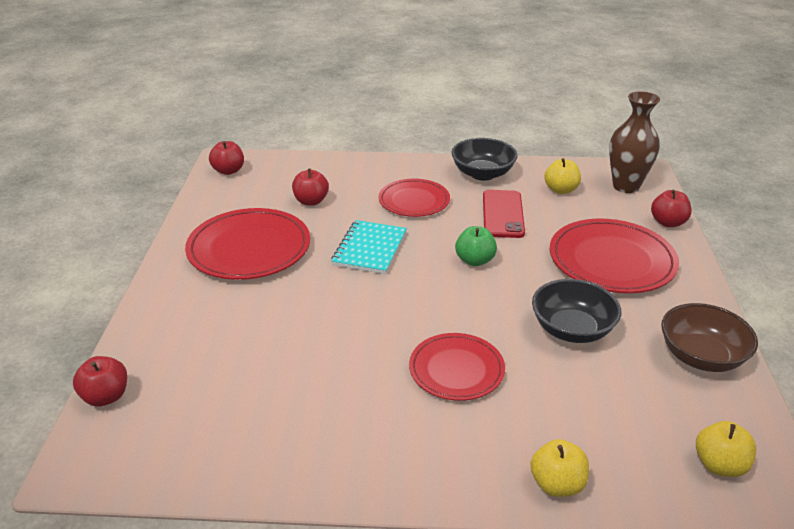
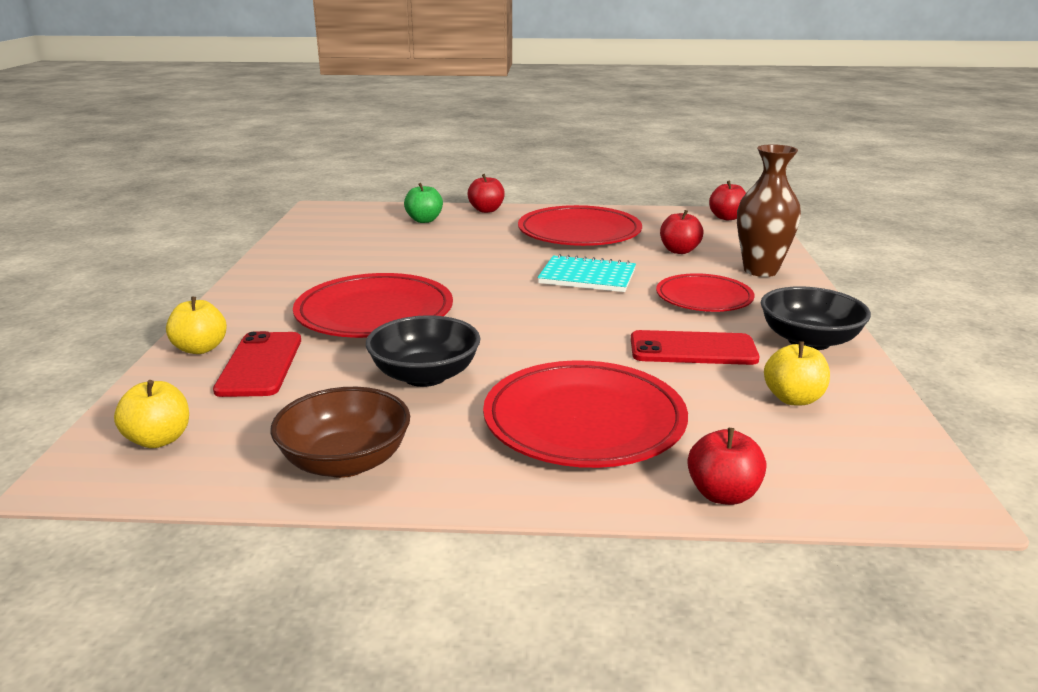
camera: 90 degrees right, 10 degrees down
(106, 397) = (386, 208): red apple -> red apple (486, 210)
(456, 370) = (374, 313): red plate -> red plate, size x1.57
(475, 260) = (571, 327): green apple -> green apple (424, 220)
(579, 430) = (260, 365): none -> red phone
(626, 186) = (847, 466): brown vase -> brown vase (760, 270)

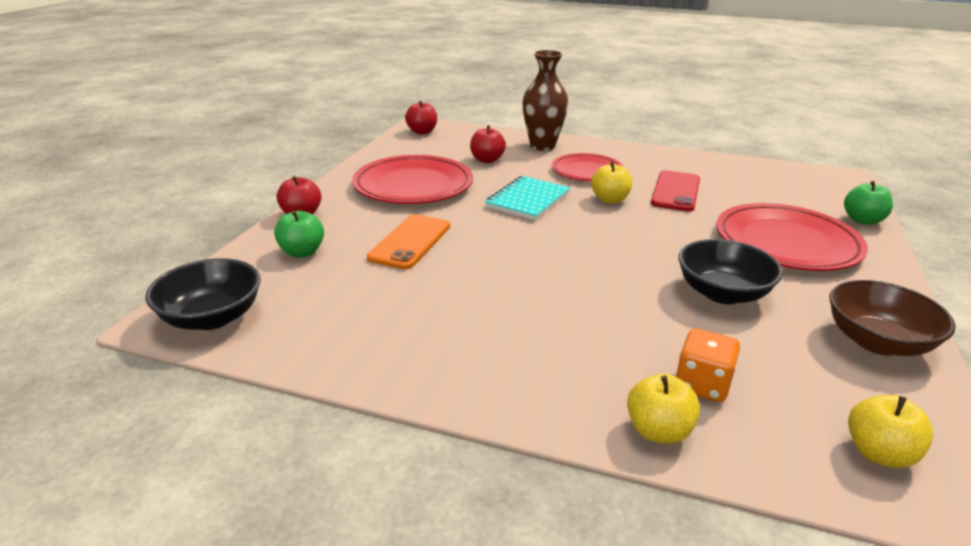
camera: 75 degrees left, 5 degrees up
(260, 365) = (702, 384): red phone -> orange dice
(374, 313) = (578, 306): red plate -> none
(461, 246) = (410, 242): none -> orange phone
(723, 494) = (862, 220): red apple -> green apple
(793, 399) = (745, 181): yellow apple -> yellow apple (610, 200)
(809, 341) = (665, 160): black bowl -> black bowl (212, 317)

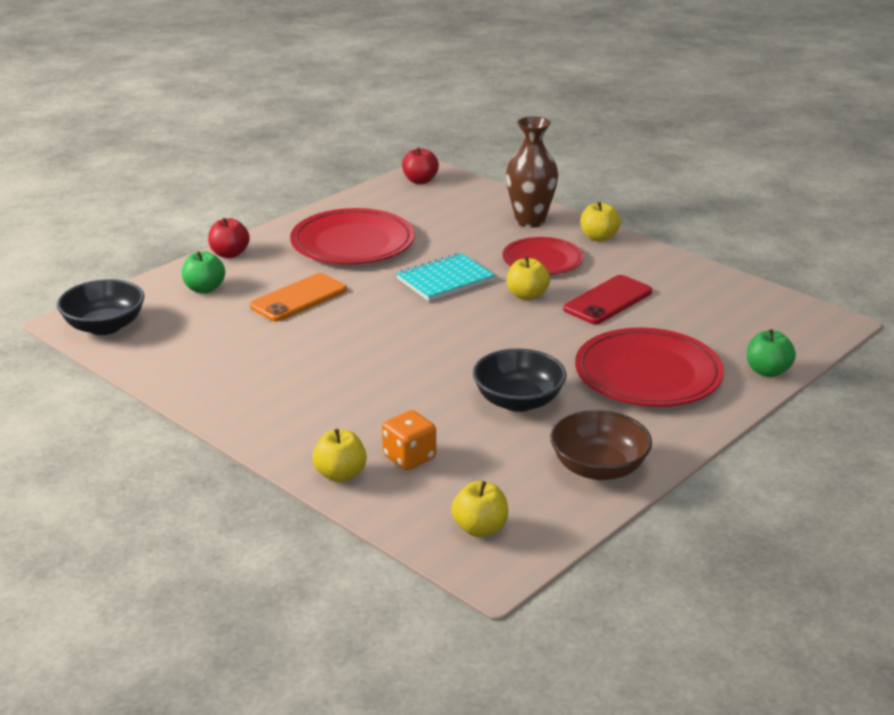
camera: 25 degrees right, 0 degrees up
(487, 160) = (452, 228): red apple -> none
(607, 149) = (599, 237): none -> yellow apple

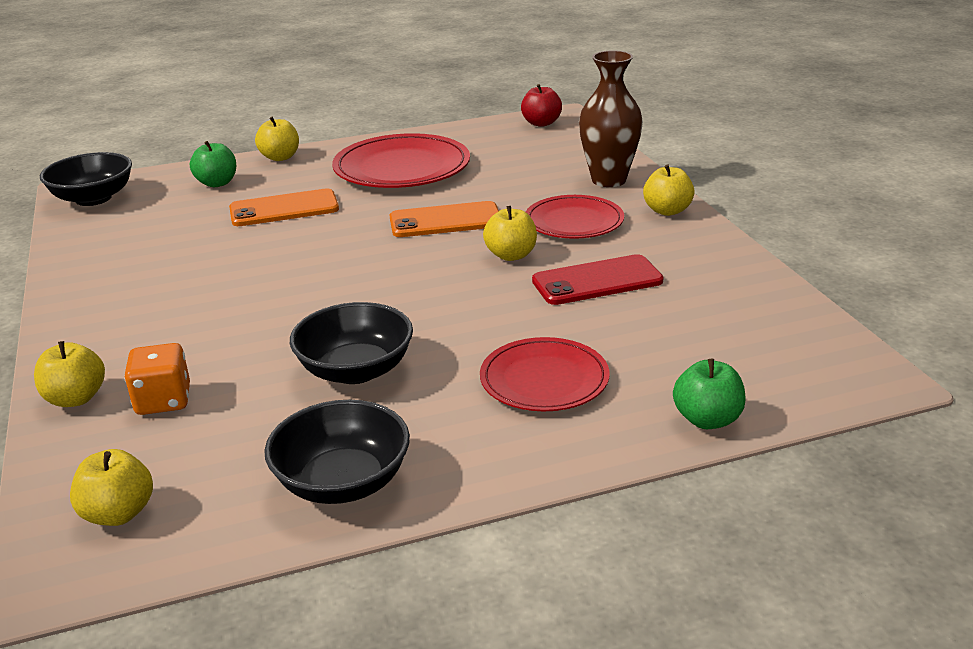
camera: 30 degrees right, 0 degrees up
(229, 254) = (280, 157): red apple -> yellow apple
(445, 280) = (445, 221): turquoise notebook -> orange phone
(598, 468) = (343, 482): brown bowl -> black bowl
(648, 374) = (544, 380): red plate -> red plate, size x0.64

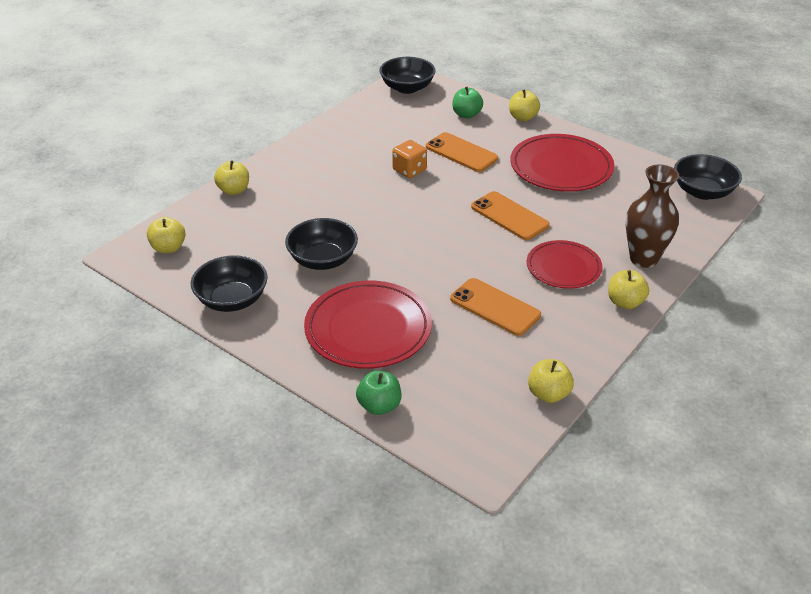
camera: 55 degrees right, 10 degrees up
(163, 401) = (251, 215): orange dice -> orange dice (409, 170)
(511, 255) = (492, 260): yellow apple -> yellow apple (548, 394)
(541, 123) = (702, 192): red apple -> black bowl
(544, 380) = (368, 329): red plate -> red plate, size x1.57
(597, 281) = (495, 307): red phone -> orange phone

